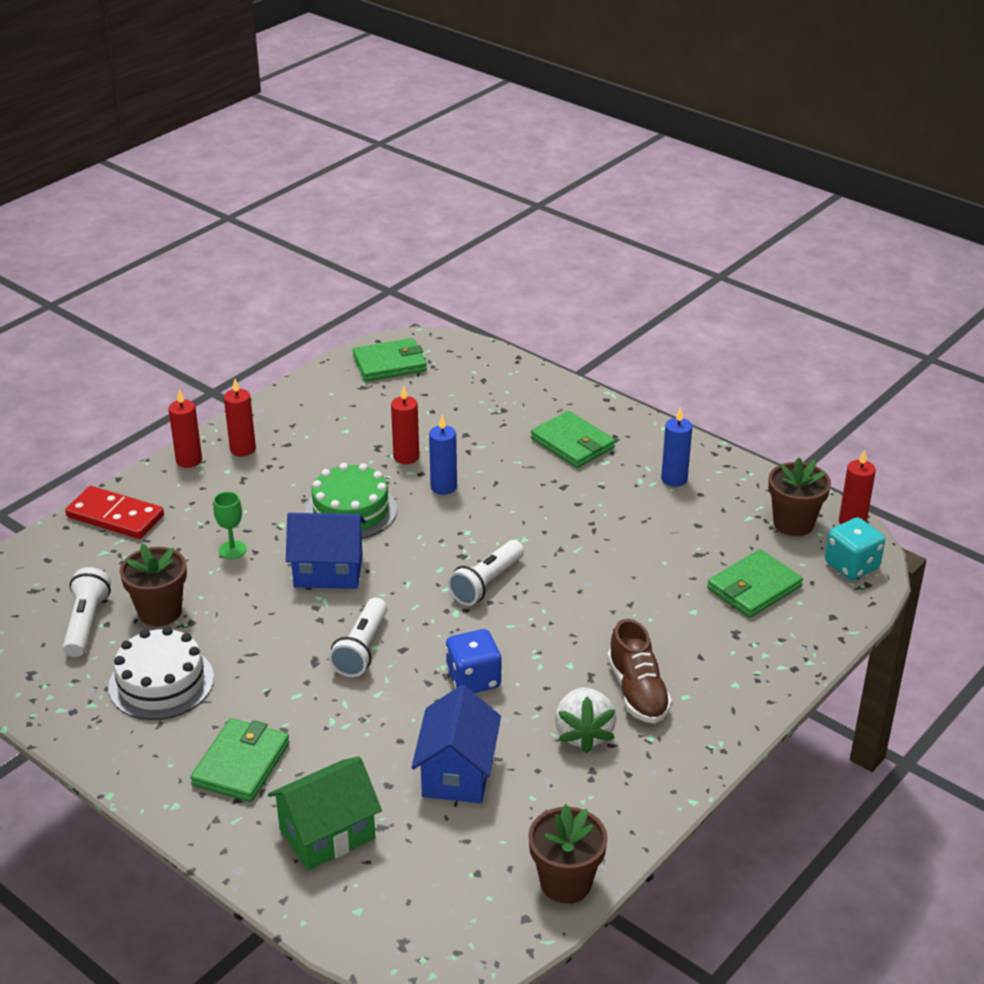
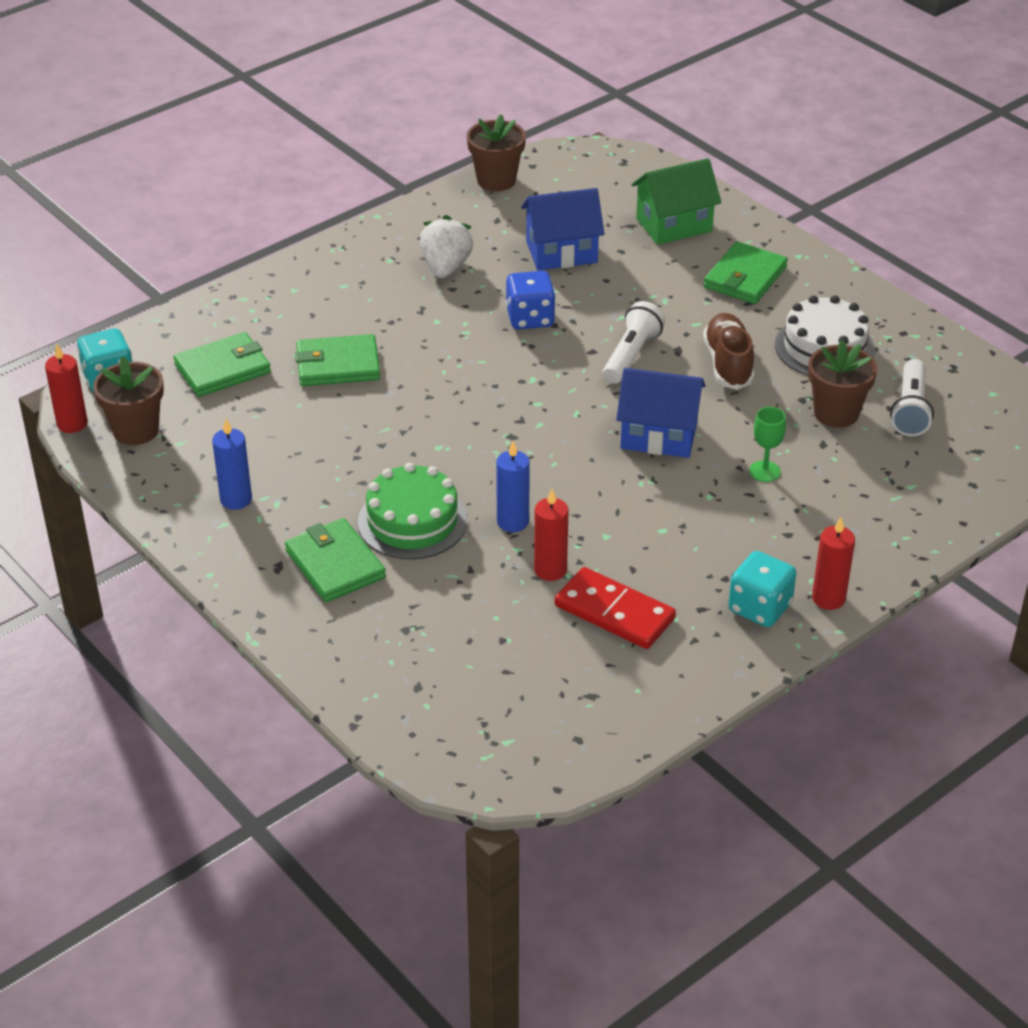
camera: 170 degrees left, 5 degrees up
(115, 516) = (907, 529): red domino -> red domino (614, 612)
(243, 449) = (760, 608): red candle -> turquoise dice
(351, 511) = (627, 503): green cake -> green cake (412, 521)
(390, 363) = (546, 736): green wallet -> green wallet (337, 365)
(457, 773) = (561, 252): blue house -> blue house turned 60 degrees clockwise
(486, 583) = (493, 403): white flashlight -> none
(637, 691) = (384, 293): brown shoe -> brown shoe (728, 364)

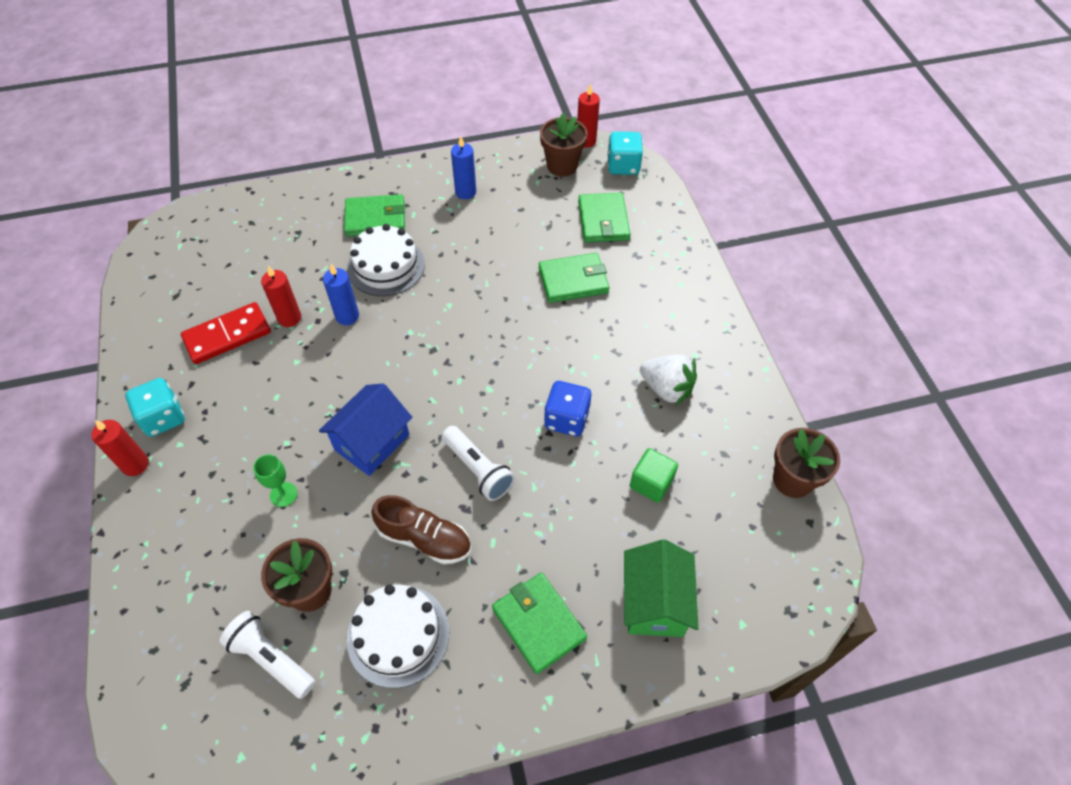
camera: 115 degrees right, 15 degrees up
(337, 365) = (573, 280): green wallet -> green wallet turned 60 degrees clockwise
(412, 521) = (386, 266): green cake -> white cake
(561, 252) = (651, 483): blue house -> green cube

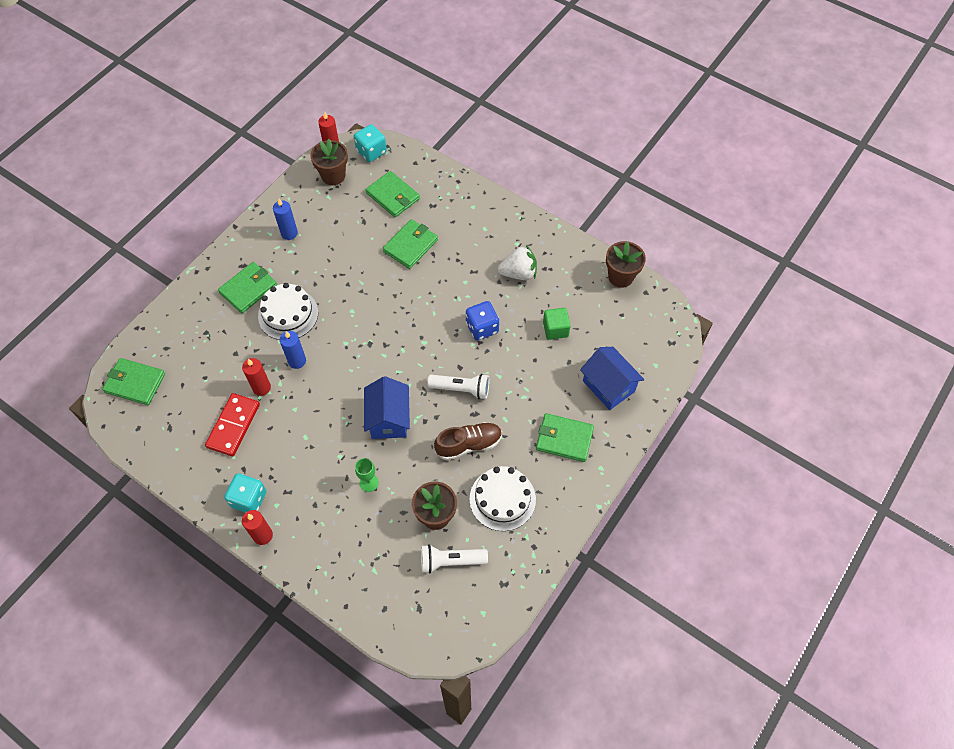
camera: 40 degrees left, 5 degrees up
(194, 235) = (135, 383): none -> green wallet
(654, 602) = (608, 386): green house -> blue house

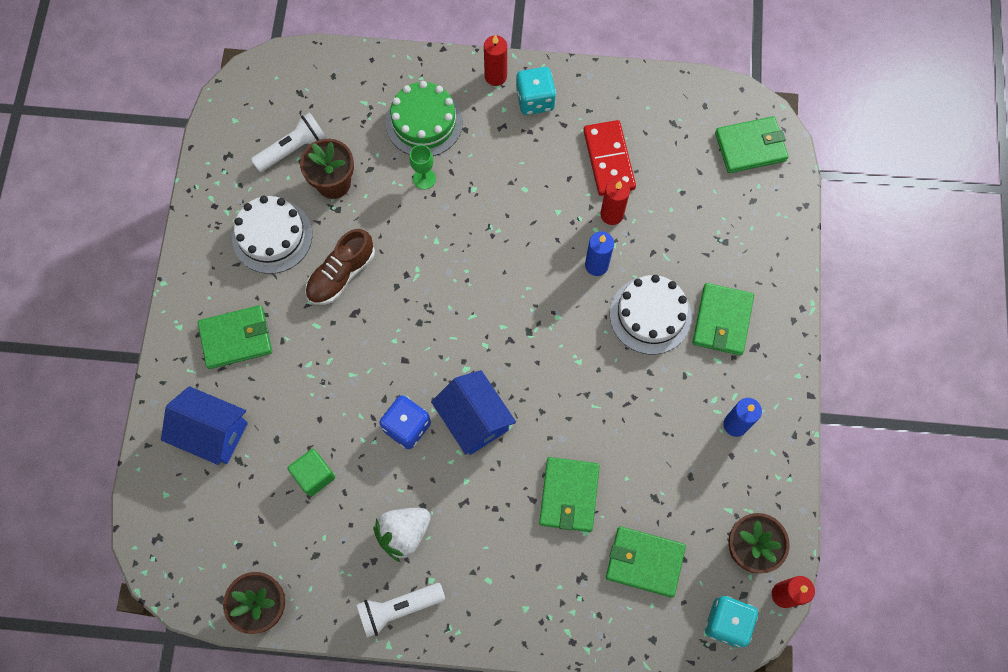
camera: 150 degrees right, 10 degrees up
(340, 527) = (424, 122): none -> green cake
(389, 419) = (447, 255): blue house -> blue house (474, 420)
(461, 389) = (386, 334): white flashlight -> white flashlight (398, 609)

